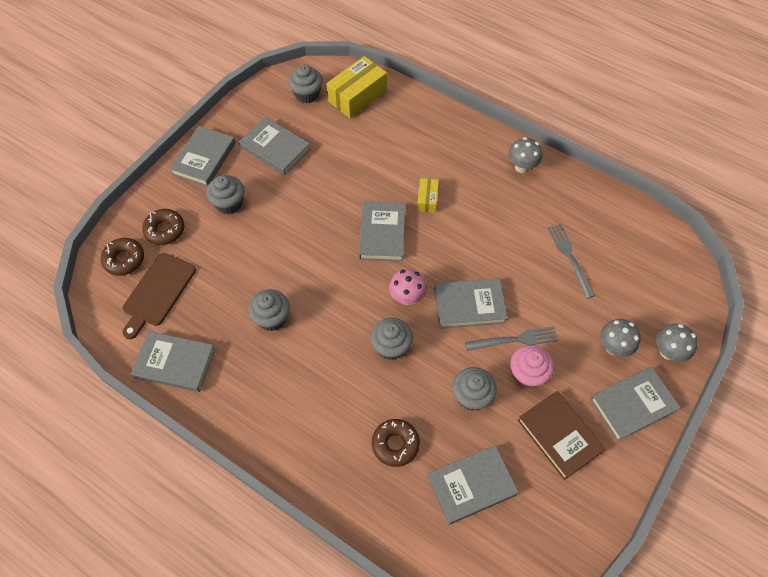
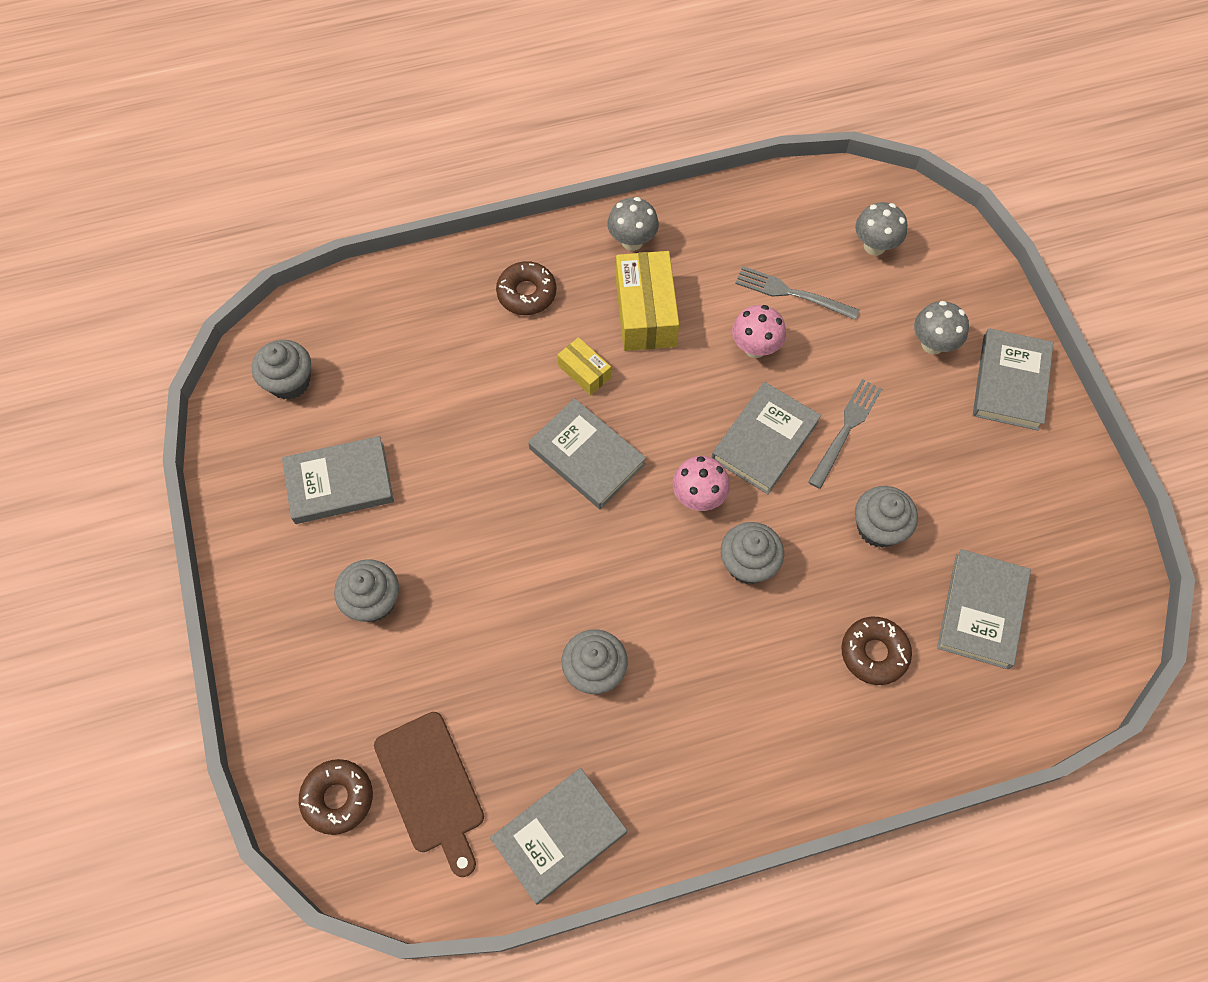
camera: 50 degrees left, 5 degrees up
(165, 230) = (339, 712): brown donut -> brown donut (526, 293)
(204, 158) = (268, 581): grey book -> none
(357, 96) = (353, 327): yellow box -> yellow box (645, 312)
(519, 263) = (755, 348): none -> pink mushroom
(528, 374) = (897, 451): pink cupcake -> none
(559, 436) = (991, 479): brown book -> none
(668, 352) = (978, 300): grey mushroom -> grey mushroom (874, 246)

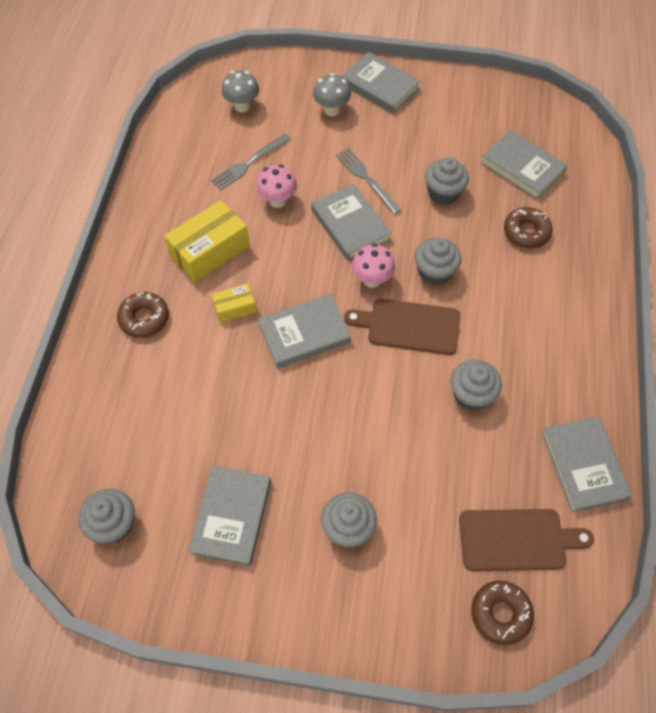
camera: 65 degrees left, 5 degrees down
(632, 241) = (145, 235): grey mushroom -> none
(645, 312) = (210, 251): yellow box -> yellow box turned 60 degrees counterclockwise
(654, 564) = (409, 326): none -> brown cutting board

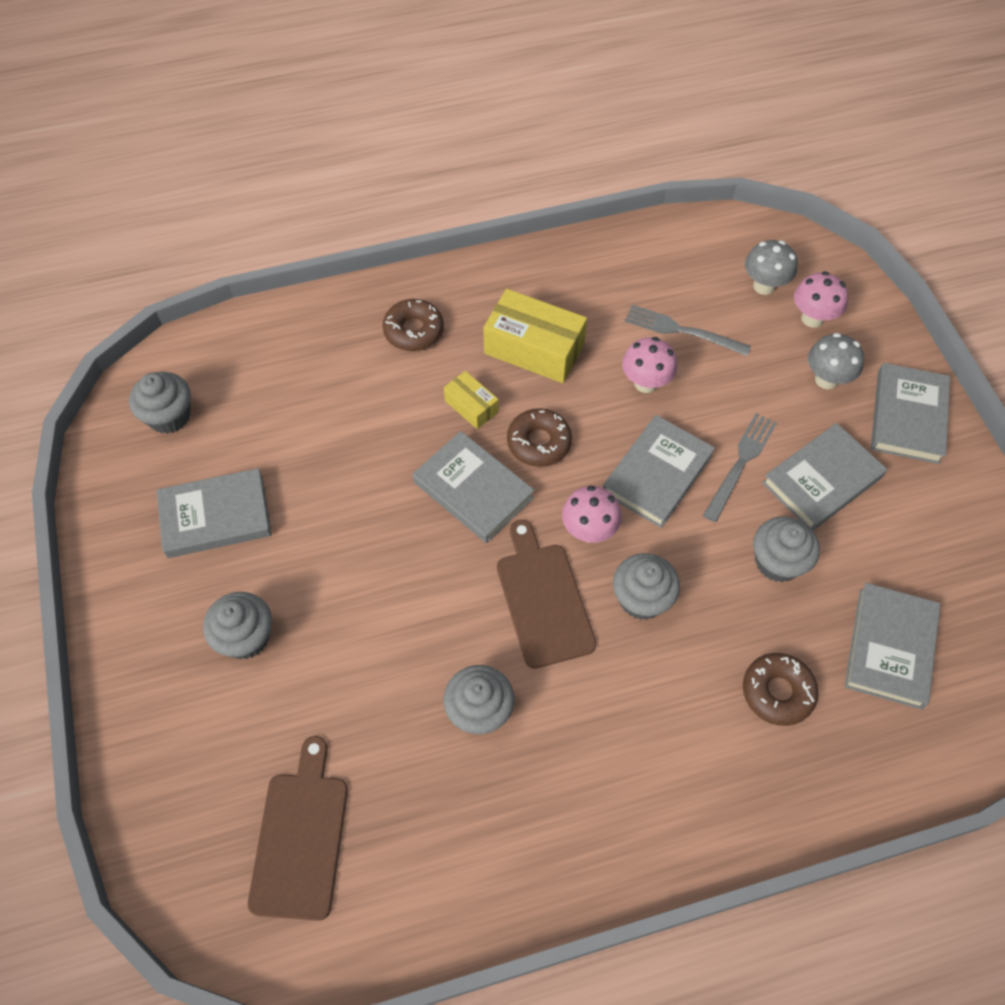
camera: 65 degrees right, 0 degrees up
(283, 95) = (812, 318): none -> pink mushroom
(500, 614) = (199, 849): brown donut -> brown donut (539, 442)
(517, 540) = (301, 837): brown cutting board -> brown cutting board turned 150 degrees counterclockwise
(583, 466) = (439, 891): grey book -> grey book (821, 480)

